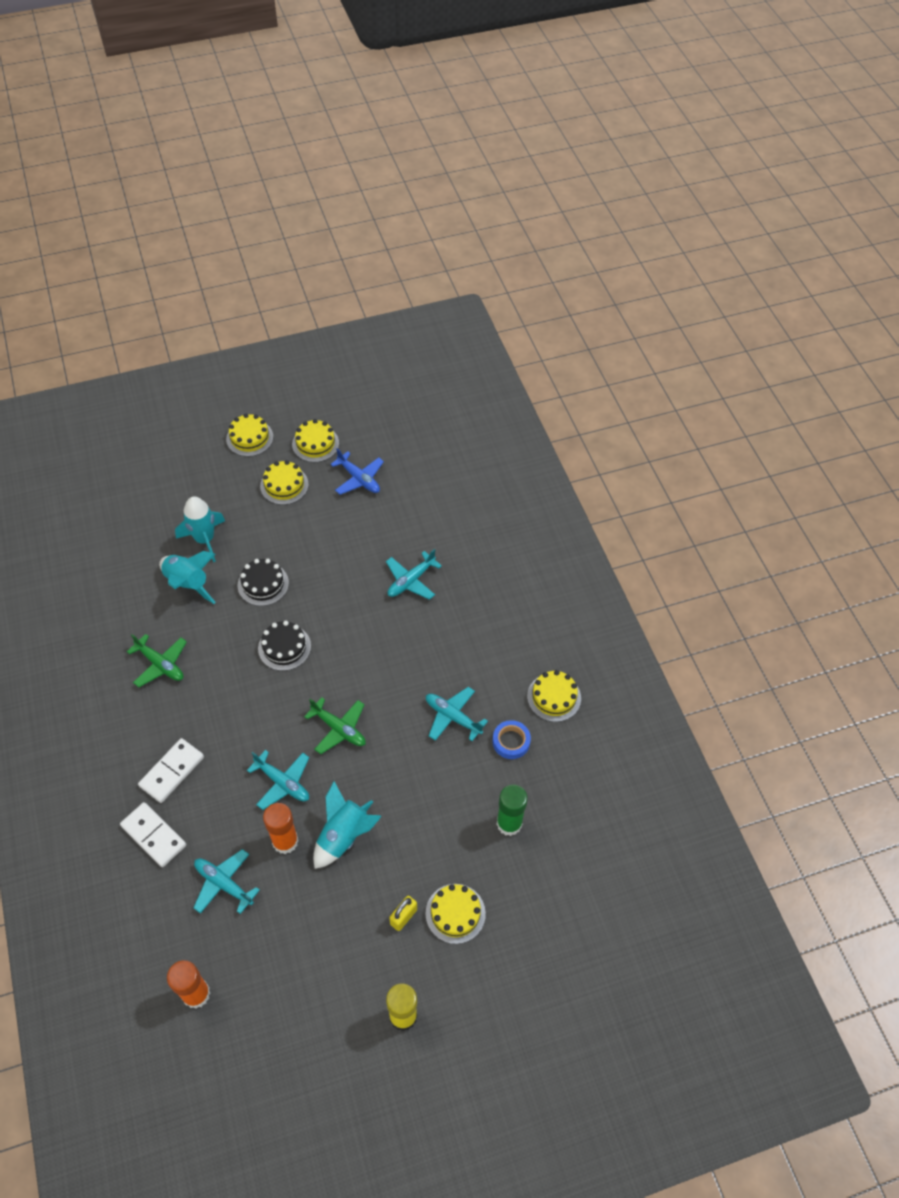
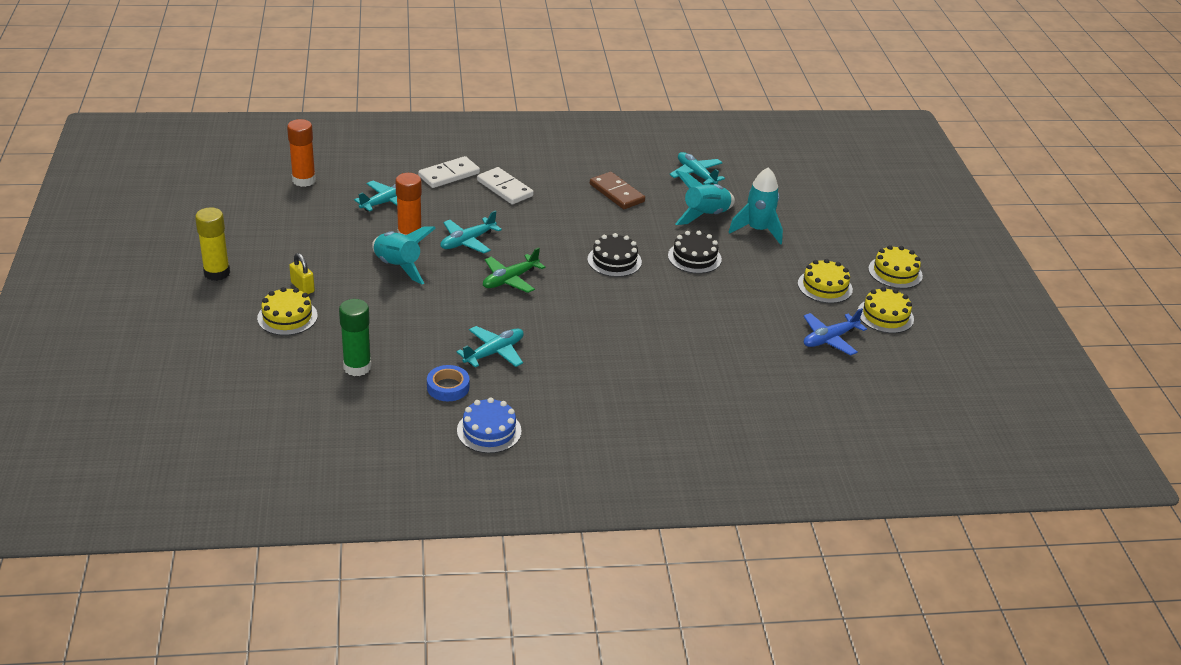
camera: 100 degrees right, 20 degrees down
(160, 664) = (617, 193): green plane -> brown domino
(411, 581) = (676, 353): turquoise plane -> turquoise plane (696, 174)
(554, 697) = (489, 431): yellow cake -> blue cake

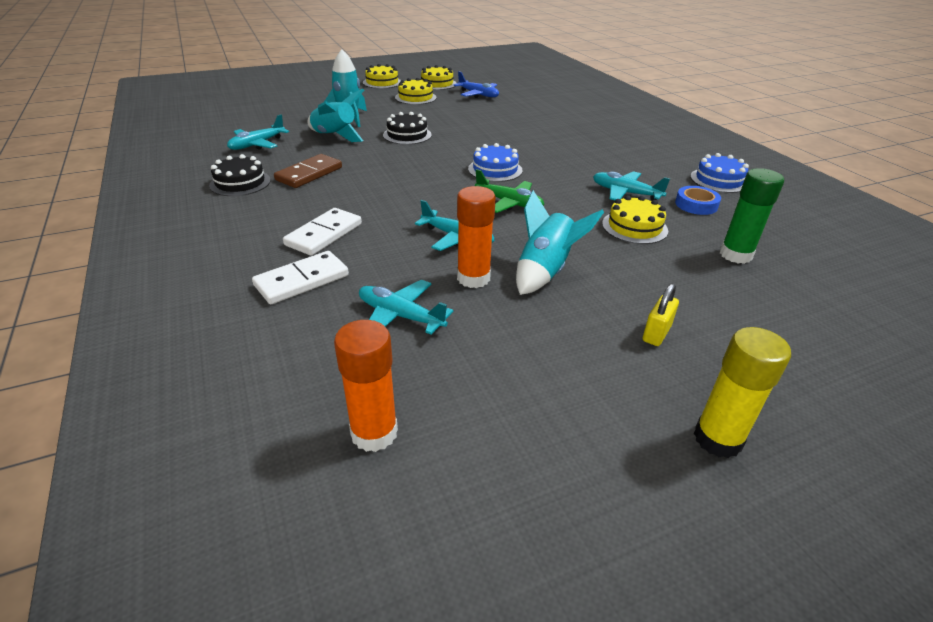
camera: 105 degrees left, 0 degrees up
(287, 317) = (723, 327): yellow cake -> yellow cake (634, 227)
(449, 175) = (302, 280): white domino -> white domino turned 75 degrees counterclockwise
(582, 290) = (495, 170): none -> blue cake
(614, 260) = (436, 162): black cake -> black cake (240, 183)

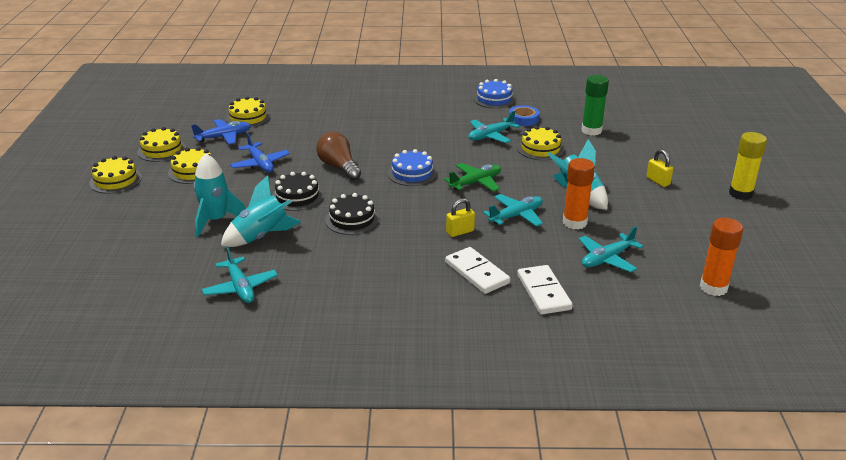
camera: 65 degrees left, 5 degrees down
(240, 183) = (338, 307): black cake -> black cake (352, 219)
(309, 174) = (348, 264): brown domino -> none
(399, 212) = (460, 232): none -> yellow padlock
(448, 113) = (260, 164): none -> blue plane
(473, 139) = (339, 167): none -> brown light bulb
(519, 95) = (248, 118): none -> yellow cake

